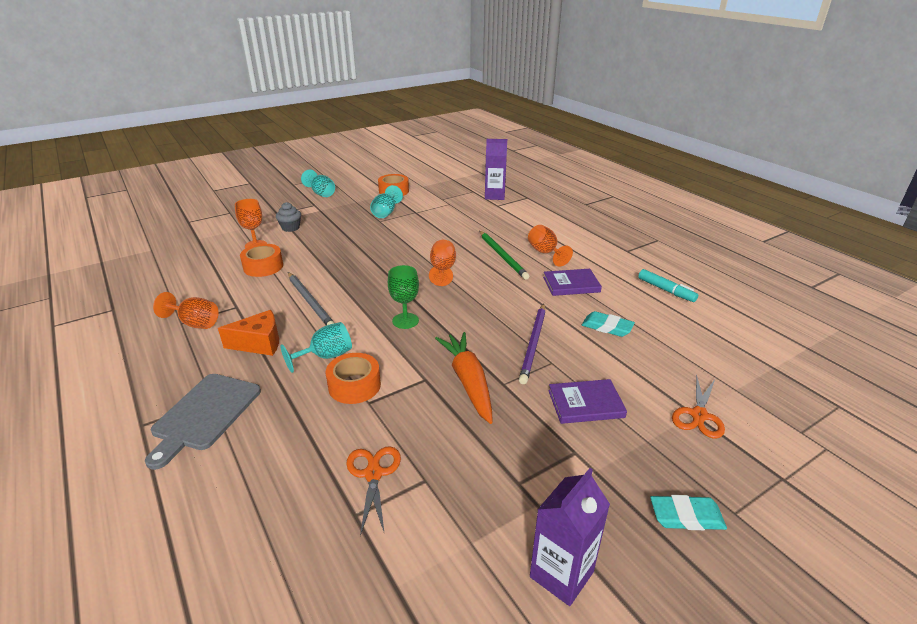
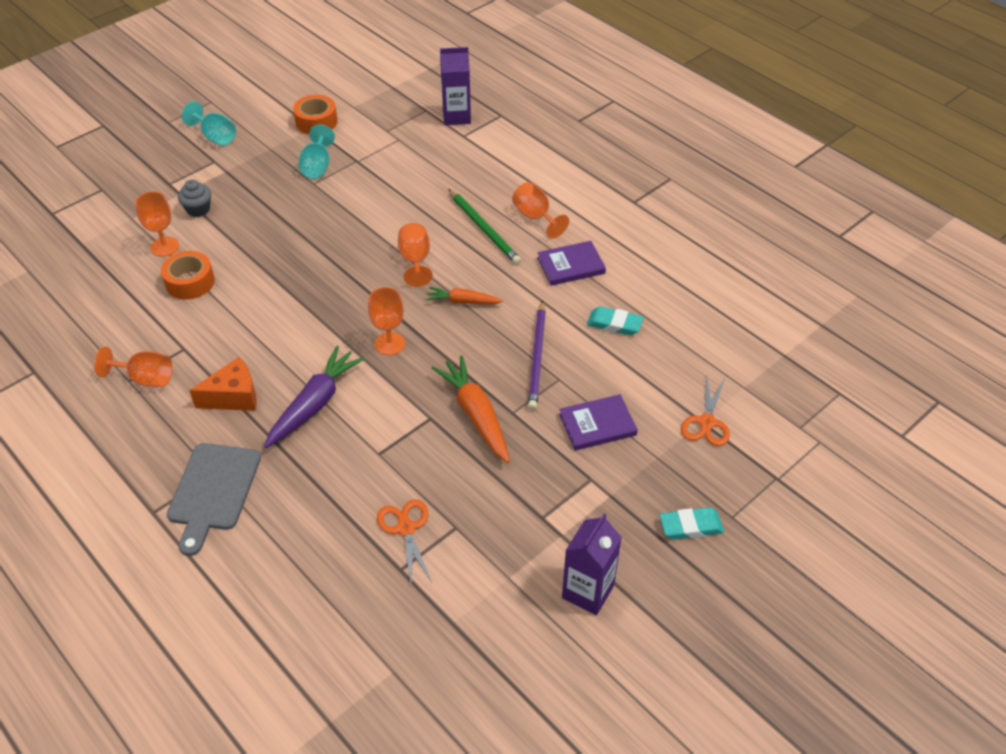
camera: 10 degrees left, 15 degrees up
(310, 302) = (270, 330): grey pencil -> none
(325, 356) = (315, 404): turquoise goblet -> purple carrot
(354, 385) = (358, 436): orange tape -> none
(405, 321) = (390, 344): green goblet -> orange goblet
(475, 299) = (463, 301): none -> orange carrot
(666, 290) = (678, 261): turquoise marker -> none

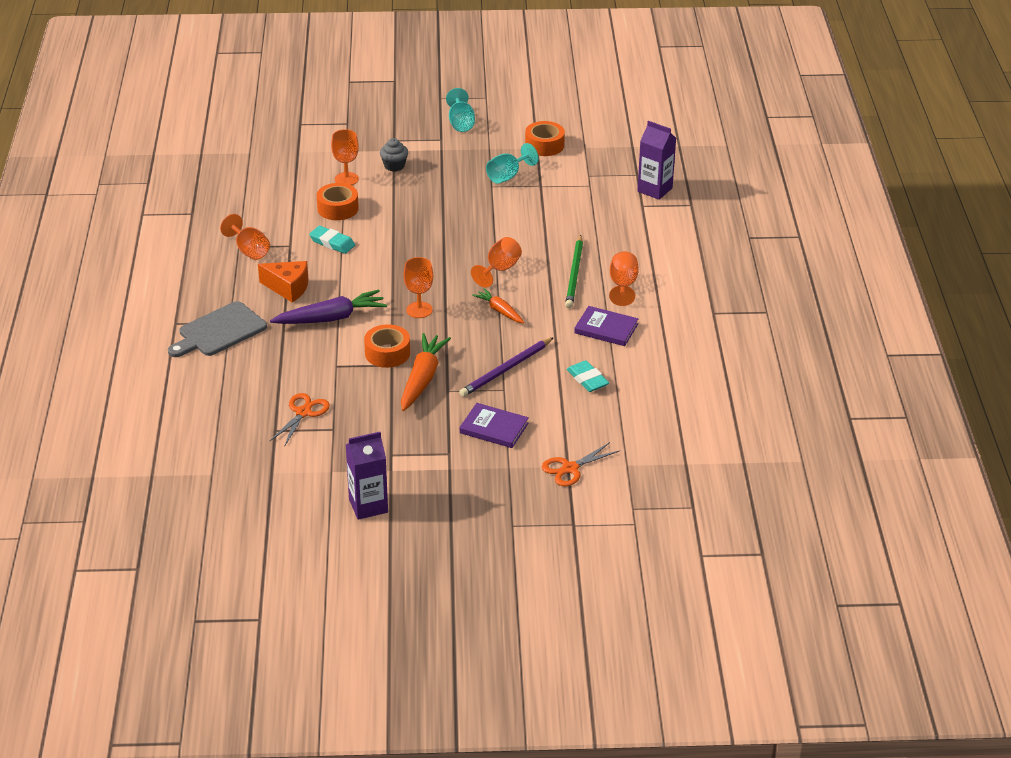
camera: 40 degrees right, 10 degrees down
(412, 408) = (387, 353): none -> orange tape
(691, 526) = (478, 514): turquoise eraser -> turquoise eraser (332, 243)

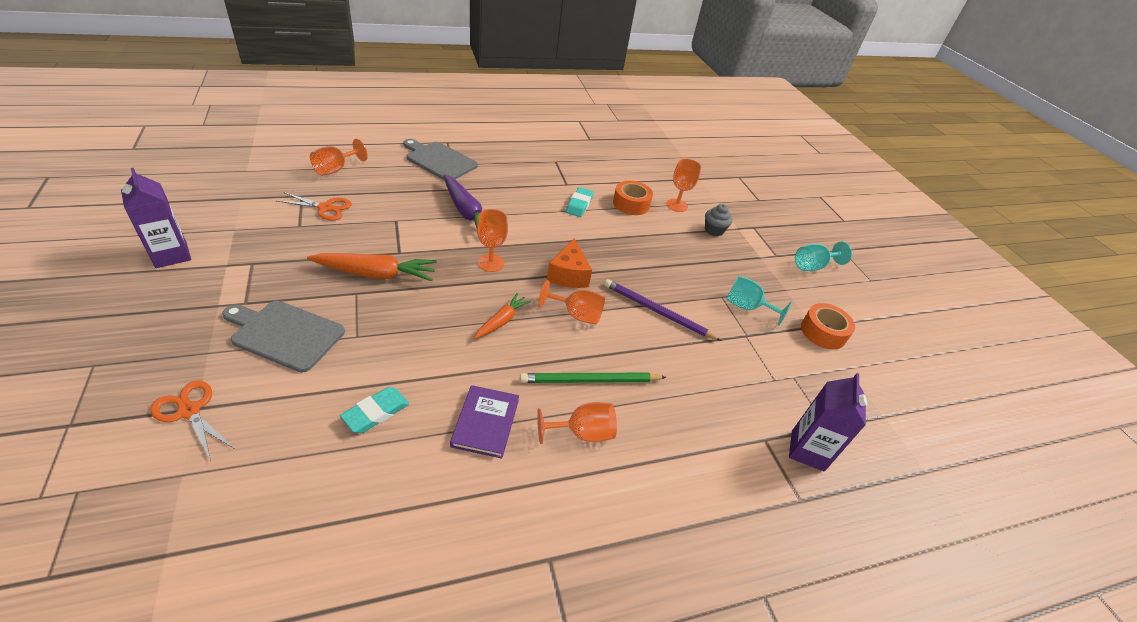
camera: 70 degrees right, 5 degrees up
(249, 250) = (551, 166): orange goblet -> orange goblet (336, 169)
(288, 288) = (506, 187): orange cheese -> orange cheese (568, 275)
(387, 353) = (417, 248): orange tape -> none
(494, 428) = (284, 334): purple book -> grey cutting board
(506, 369) = (394, 335): purple pencil -> purple pencil (657, 311)

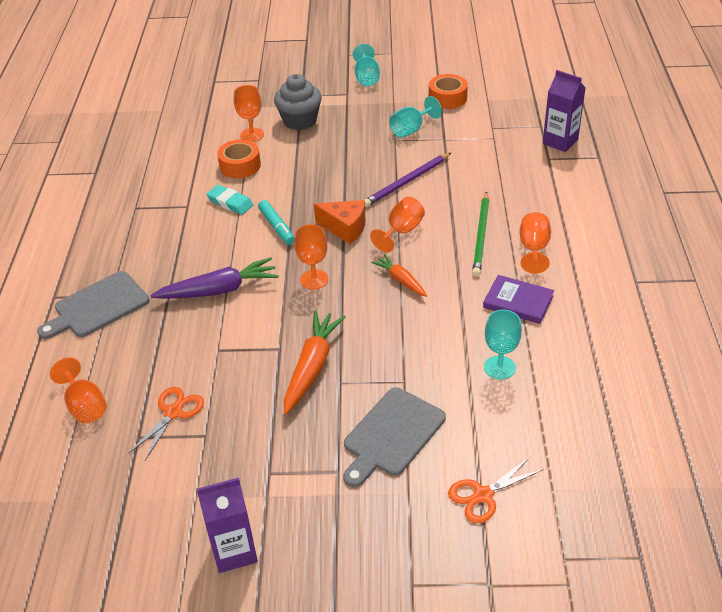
camera: 65 degrees left, 0 degrees up
(376, 412) = (499, 367): turquoise eraser -> turquoise goblet
(556, 233) = (277, 227): none -> turquoise marker
(714, 230) = (300, 121): grey cupcake -> grey cupcake, size x1.67

